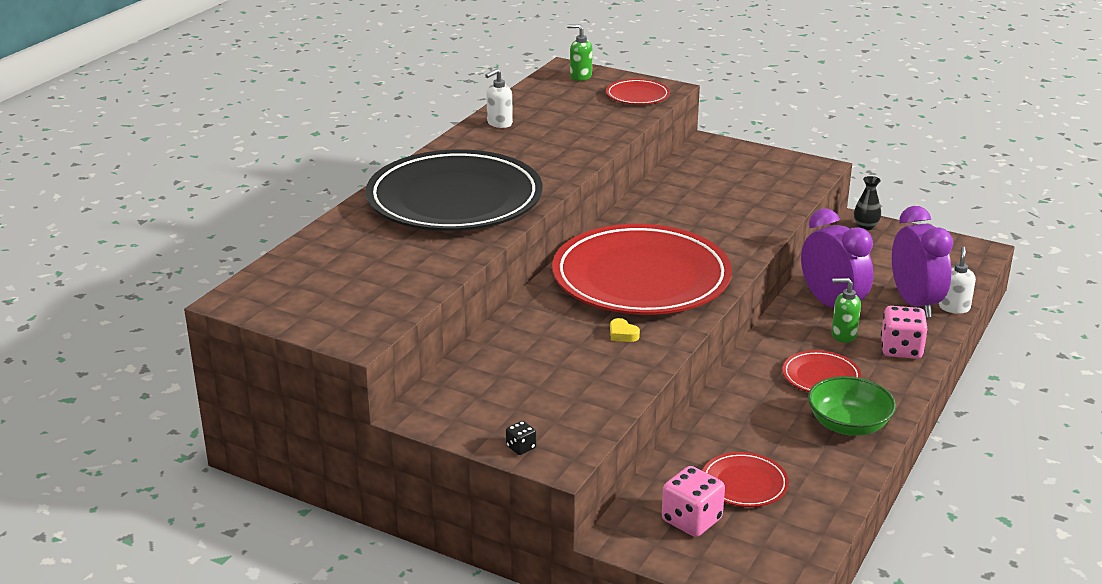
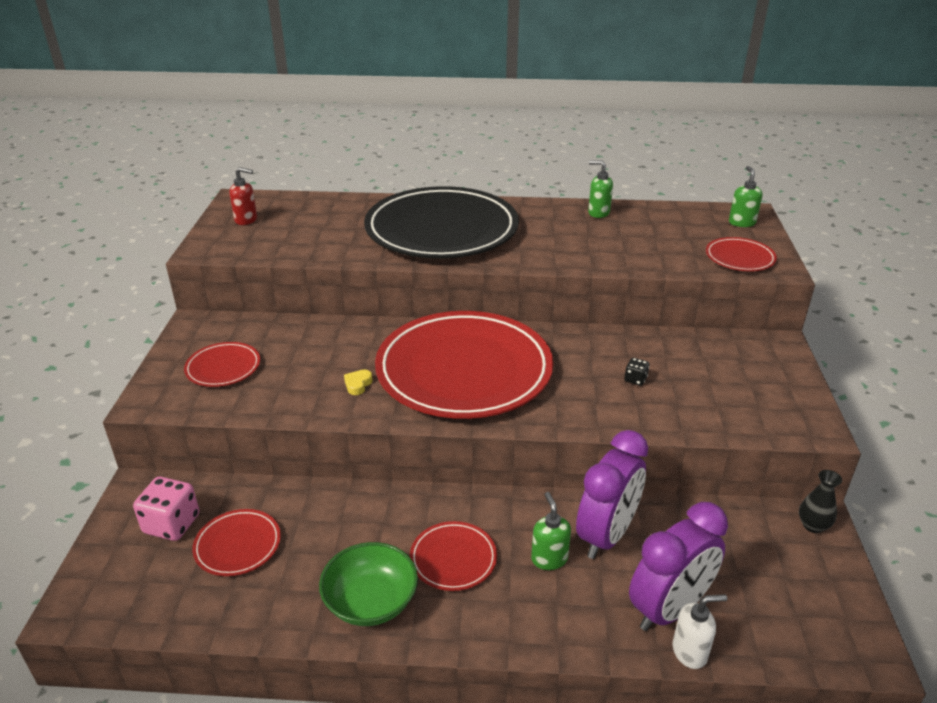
camera: 65 degrees right, 5 degrees up
(305, 301) = (246, 220): none -> red soap dispenser
(499, 123) = (598, 213): white soap dispenser -> green soap dispenser
(521, 447) = (161, 379): black dice -> black dice (635, 379)
(530, 405) = (223, 367): none -> red plate
(901, 349) = (553, 617): pink dice -> none

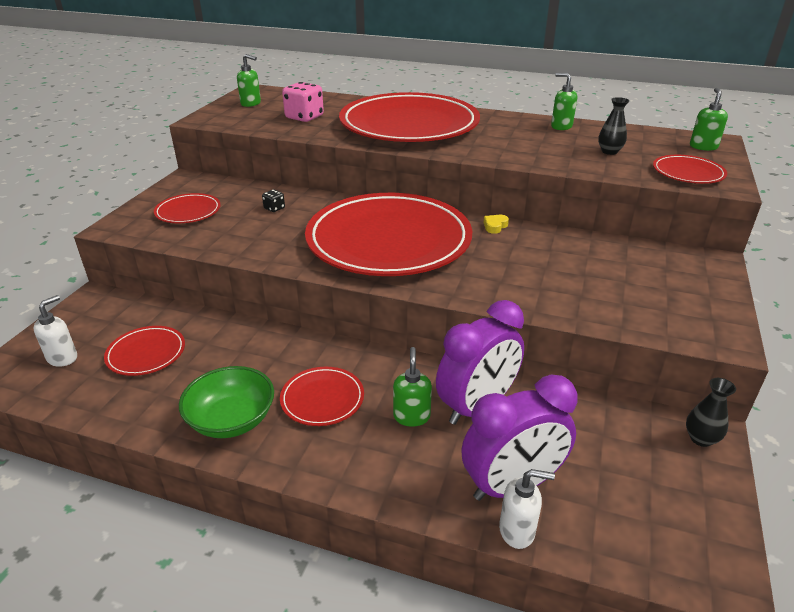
camera: 15 degrees right, 0 degrees up
(143, 570) = (63, 358): none -> white soap dispenser
(172, 524) = (104, 328): pink dice -> pink dice (304, 117)
(246, 220) = (251, 103): red soap dispenser -> green soap dispenser
(358, 384) = (290, 238): yellow heart -> yellow heart (495, 226)
(441, 230) = (409, 125): black plate -> red plate
(635, 379) = (548, 270): black dice -> black dice (274, 208)
(658, 240) = (609, 151): none -> black vase

